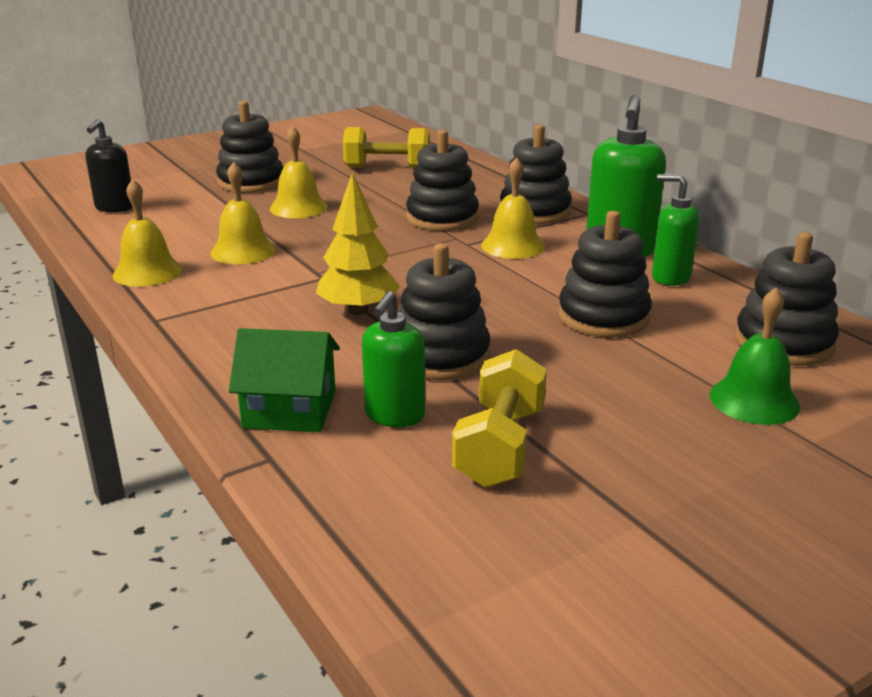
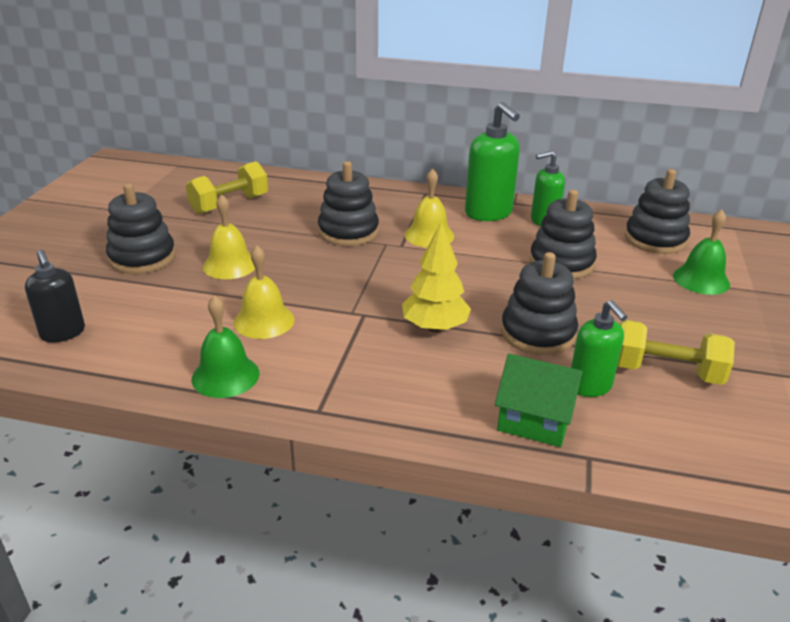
camera: 45 degrees left, 5 degrees up
(147, 272) = (225, 376): yellow bell -> green bell
(290, 409) = (535, 419): green house -> green house turned 60 degrees clockwise
(499, 447) = (666, 372): yellow dumbbell -> yellow dumbbell turned 45 degrees counterclockwise
(535, 211) = (394, 204): black stacking toy -> none

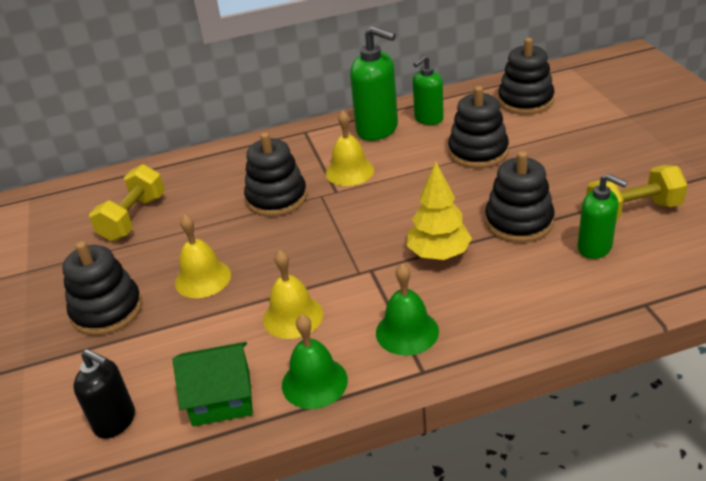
camera: 25 degrees left, 5 degrees up
(535, 419) = (583, 293): green house -> green house (221, 398)
(701, 280) = (587, 123): green bell -> green bell (407, 331)

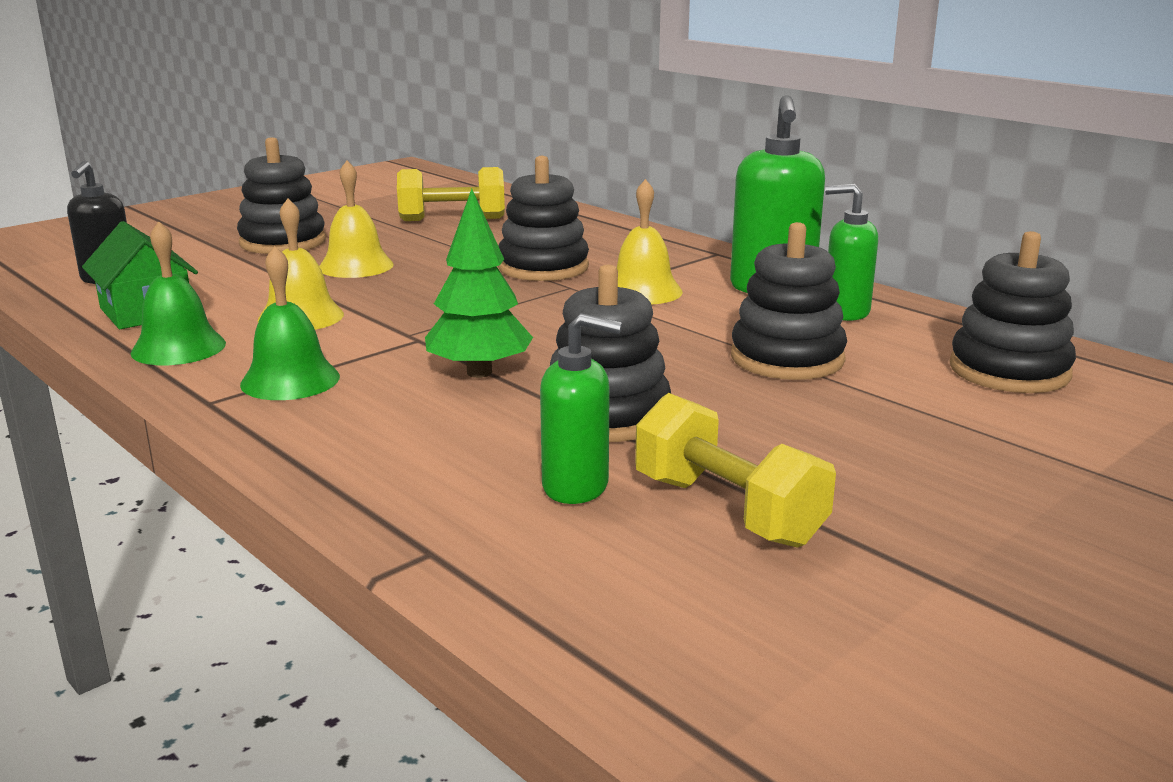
camera: 60 degrees right, 15 degrees down
(438, 254) = (479, 372): yellow tree -> green tree
(595, 248) = (576, 487): green soap dispenser -> green soap dispenser turned 90 degrees counterclockwise

